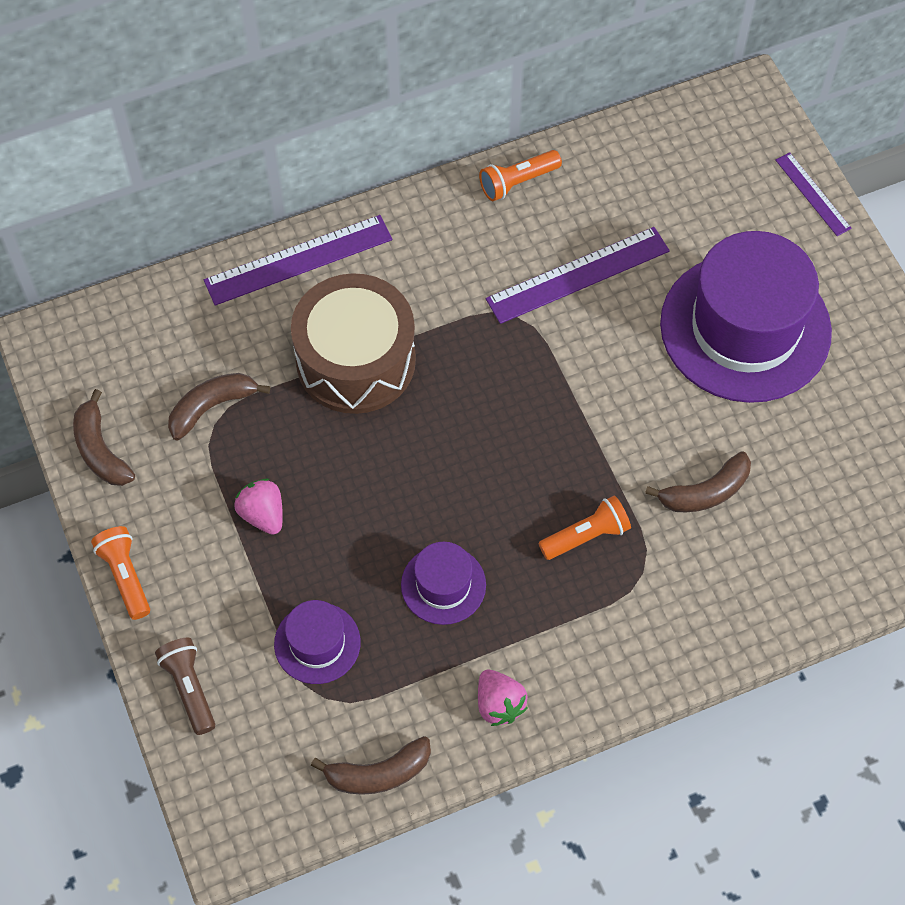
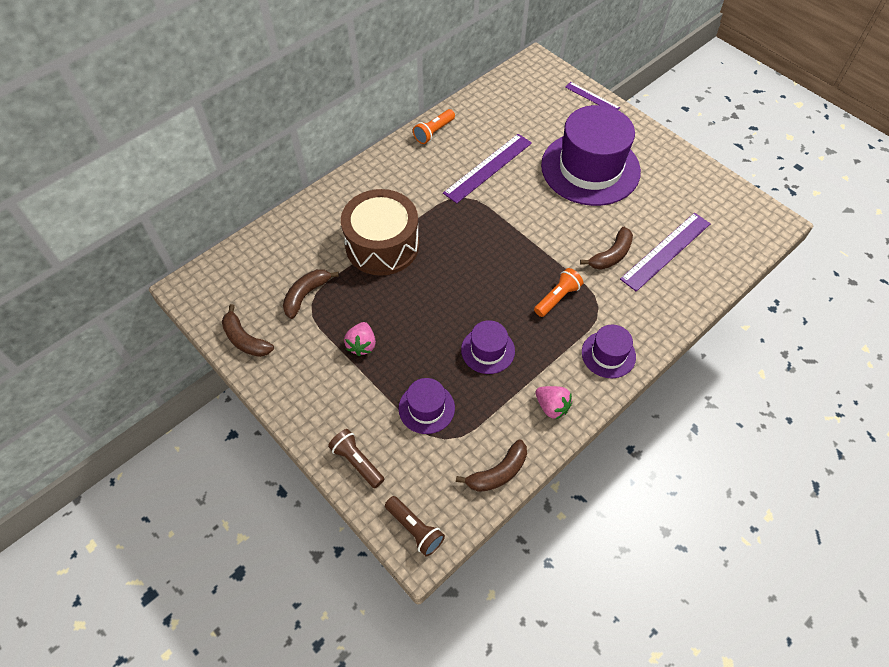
camera: 20 degrees left, 5 degrees down
(125, 576) = (289, 408): orange flashlight -> none
(231, 811) = (415, 529): none -> brown flashlight
(263, 514) = (362, 345): pink strawberry -> pink strawberry turned 120 degrees counterclockwise
(298, 260) = (326, 203): purple ruler -> purple ruler (666, 251)
(622, 653) = (608, 354): none -> purple hat

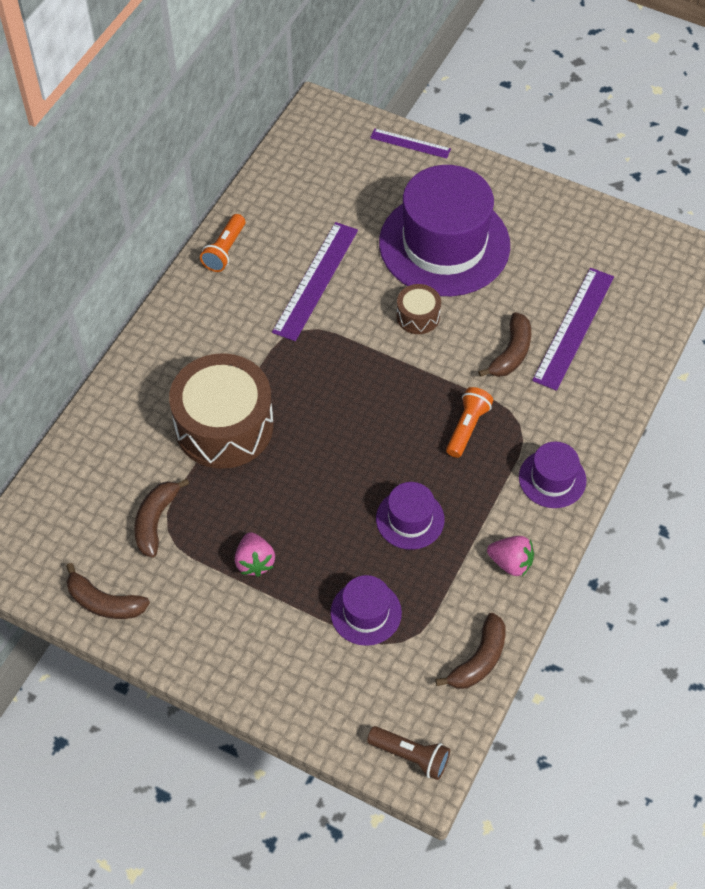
camera: 20 degrees left, 0 degrees up
(357, 462) = (311, 703): brown flashlight -> none
(551, 211) = (418, 316): none -> brown drum

